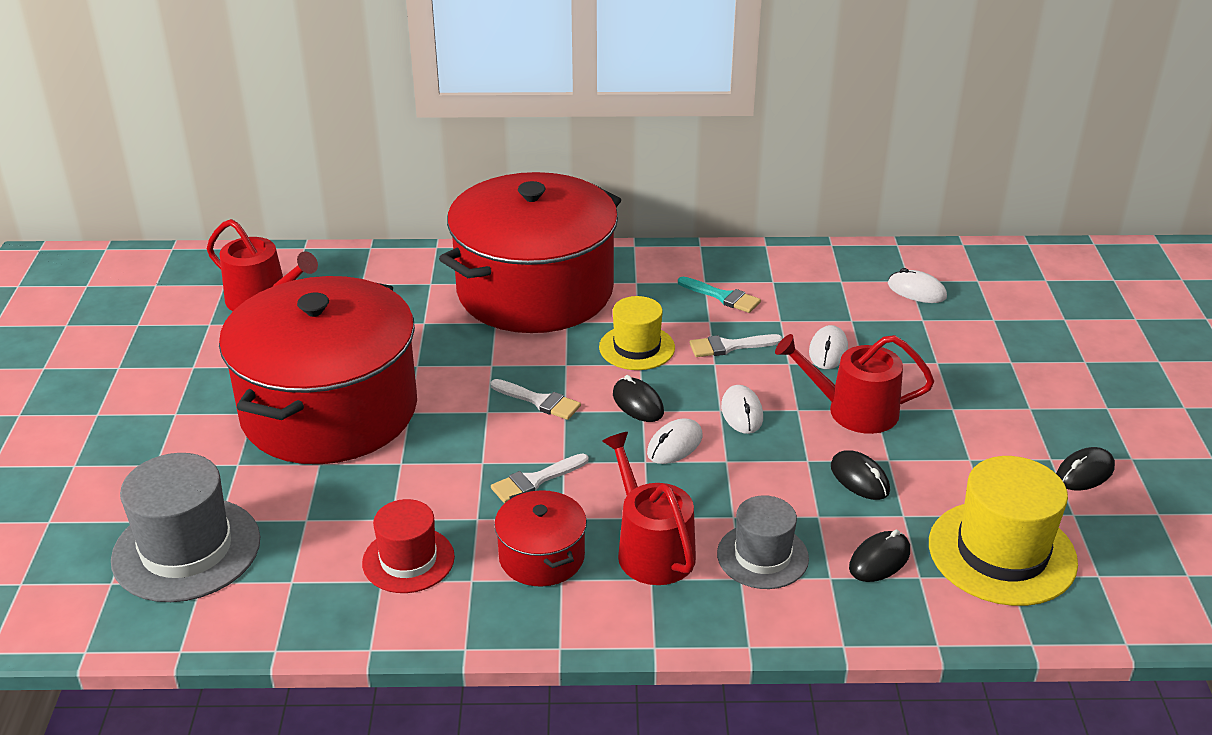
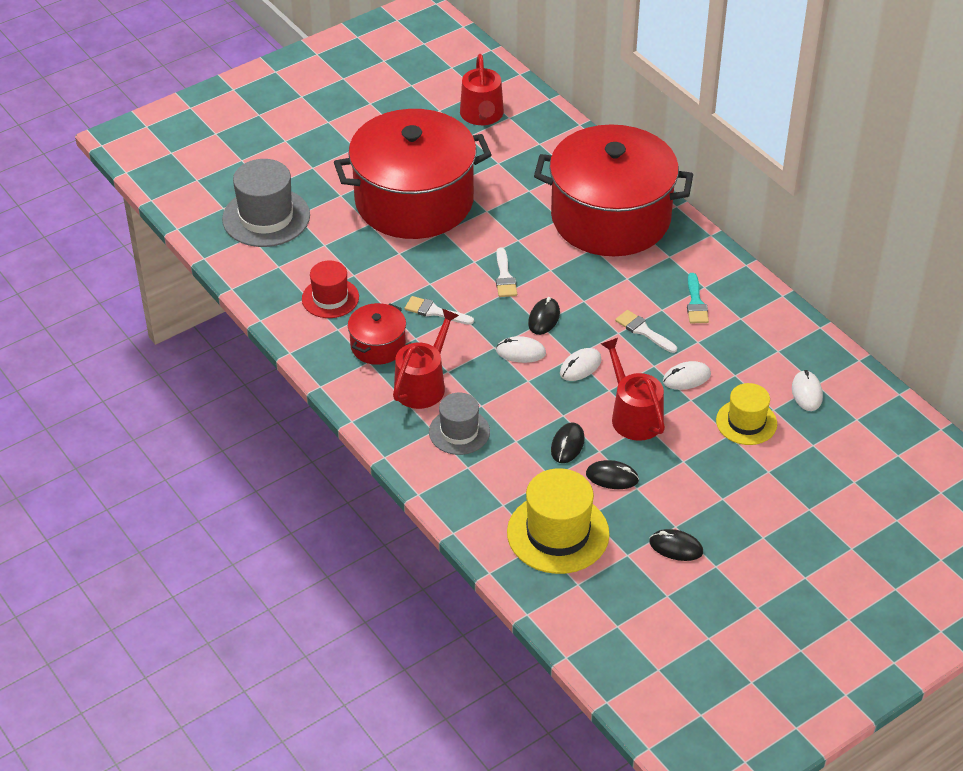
camera: 55 degrees right, 10 degrees up
(637, 347) = (598, 291): yellow hat -> yellow hat (746, 422)
(879, 560) = (501, 482): black mouse -> black mouse (612, 477)

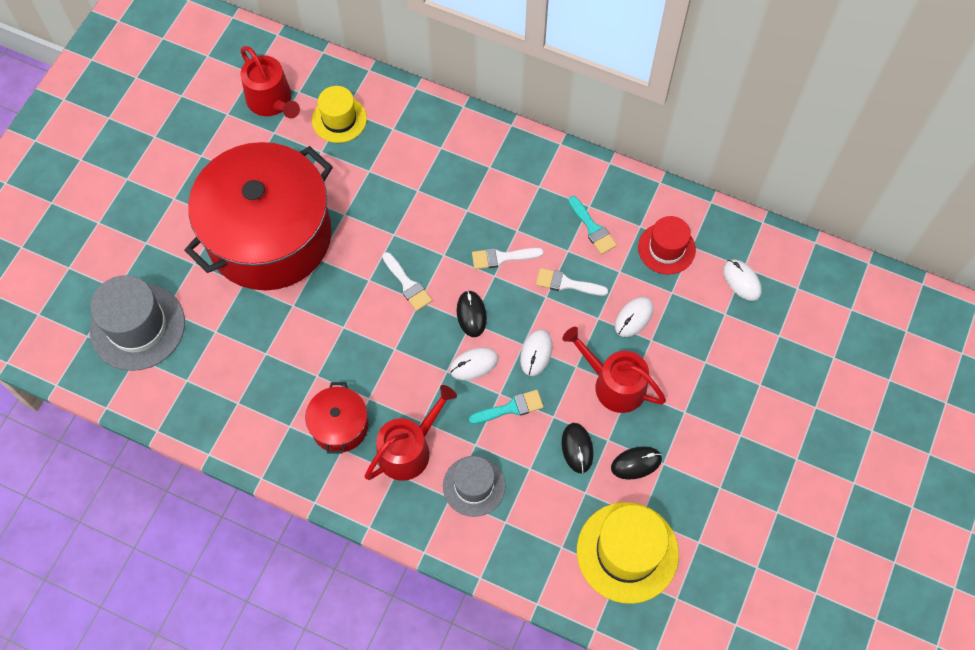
camera: 30 degrees left, 20 degrees up
(330, 298) = (260, 393): red hat -> red hat (666, 248)
(423, 384) = (409, 449): red watering can -> red watering can turned 45 degrees clockwise
(435, 311) = (368, 358): white brush -> white brush (502, 257)
(530, 394) = (511, 408): none -> turquoise brush
(610, 218) = (462, 167): red pot -> none
(676, 547) = (733, 510): black mouse -> none
(746, 422) = (711, 340): yellow hat -> yellow hat (339, 119)

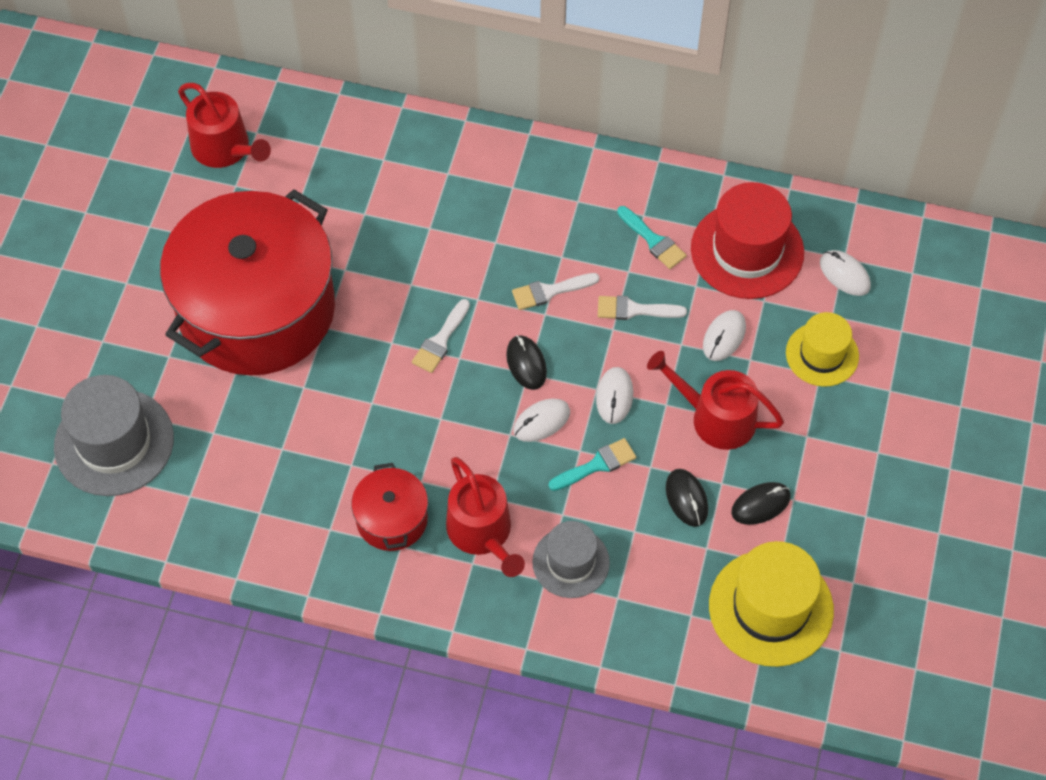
camera: 10 degrees left, 5 degrees down
(339, 119) = (314, 158): yellow hat -> yellow hat (822, 354)
(407, 284) = (440, 340): white brush -> white brush turned 75 degrees clockwise
(409, 449) = (482, 533): red watering can -> red watering can turned 120 degrees clockwise
(666, 248) = (747, 250): red hat -> red hat, size x1.59

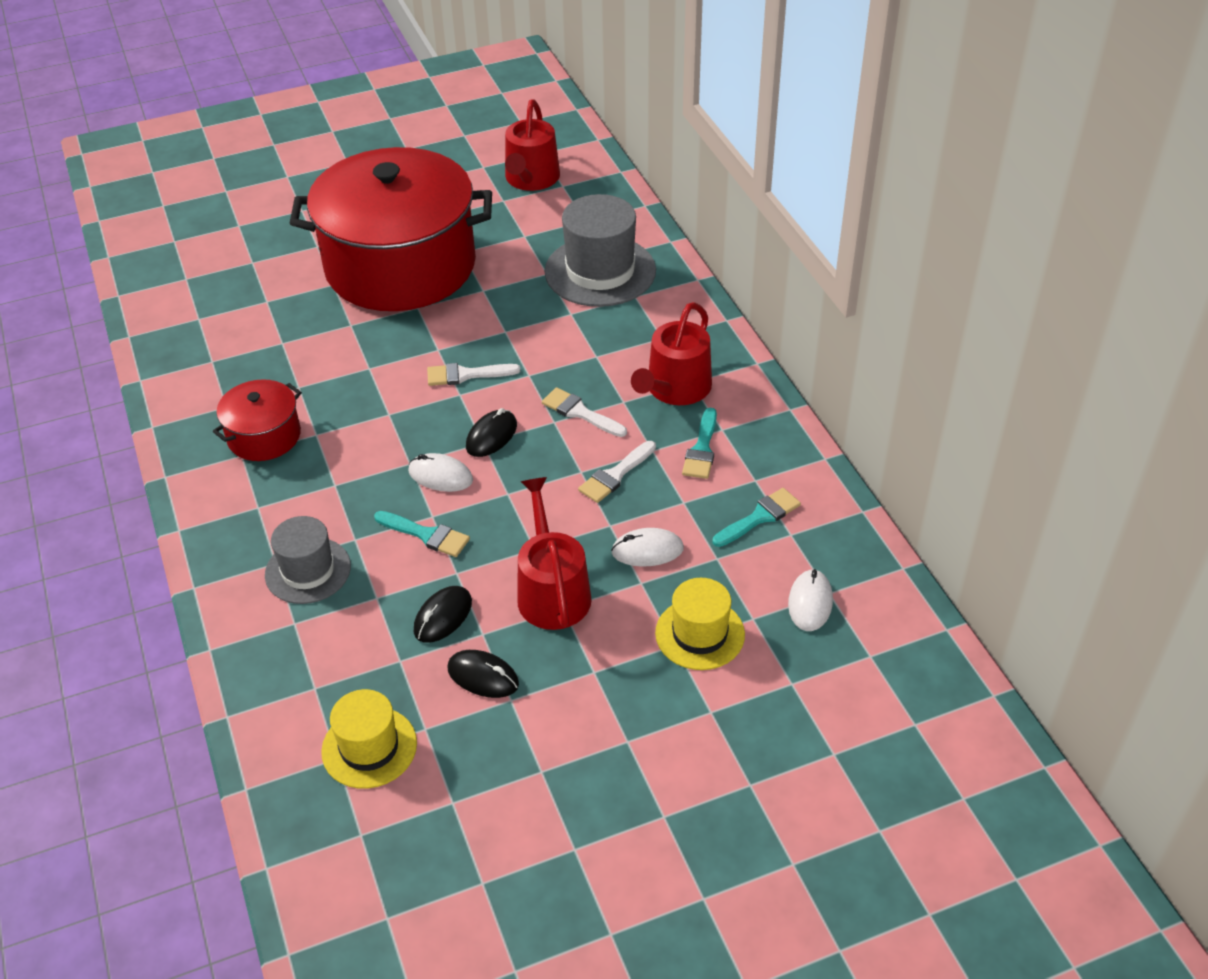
camera: 55 degrees right, 15 degrees down
(114, 442) = (216, 259): grey hat -> grey hat (600, 271)
(482, 533) = (294, 497): red watering can -> red watering can (675, 389)
(614, 397) = (510, 509): white mouse -> none
(634, 310) = (615, 475): white brush -> white brush turned 105 degrees counterclockwise
(747, 250) = (760, 517): red hat -> turquoise brush
(771, 608) = (369, 747): yellow hat -> yellow hat, size x0.63

